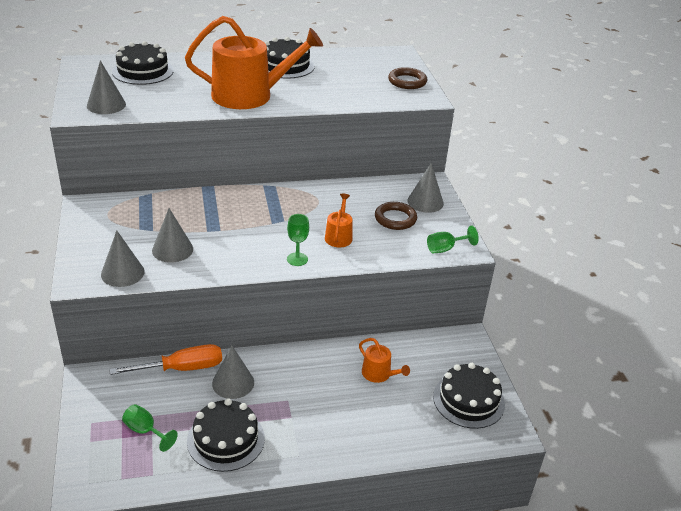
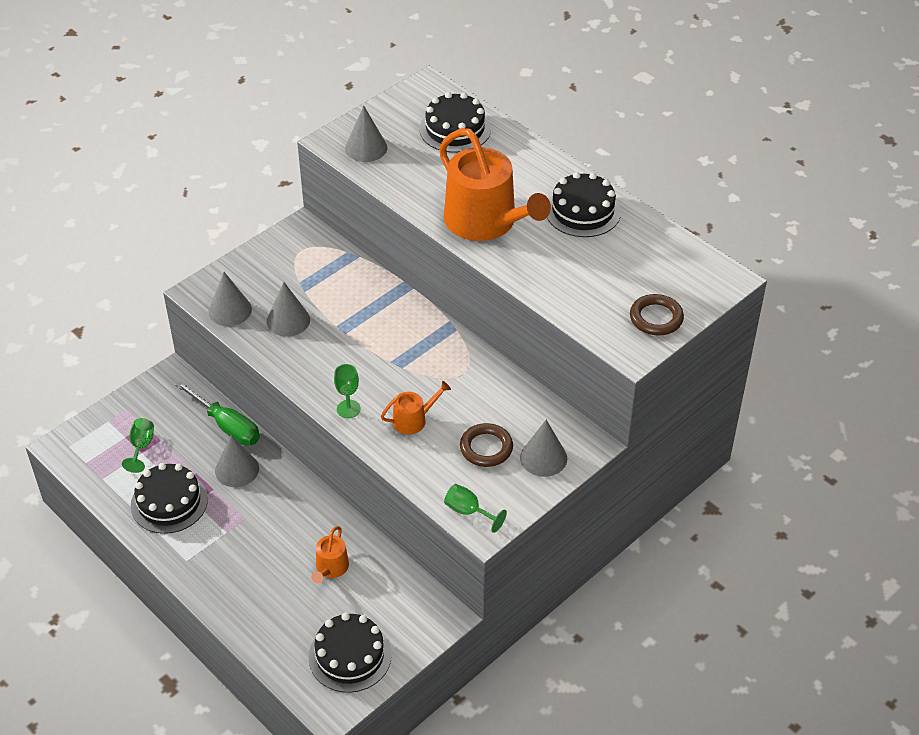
camera: 60 degrees right, 10 degrees up
(182, 368) = (228, 426): orange screwdriver -> green screwdriver

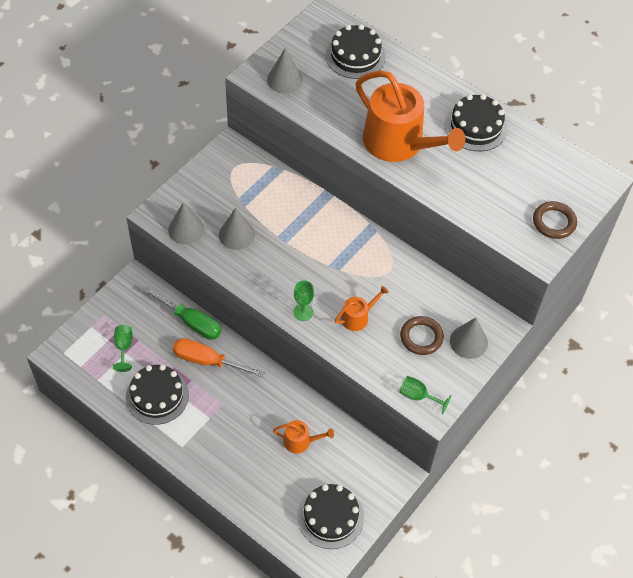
camera: 10 degrees left, 10 degrees up
(237, 469) = (207, 361): grey cone -> orange screwdriver
(331, 568) = (300, 441): orange watering can -> orange watering can turned 90 degrees counterclockwise

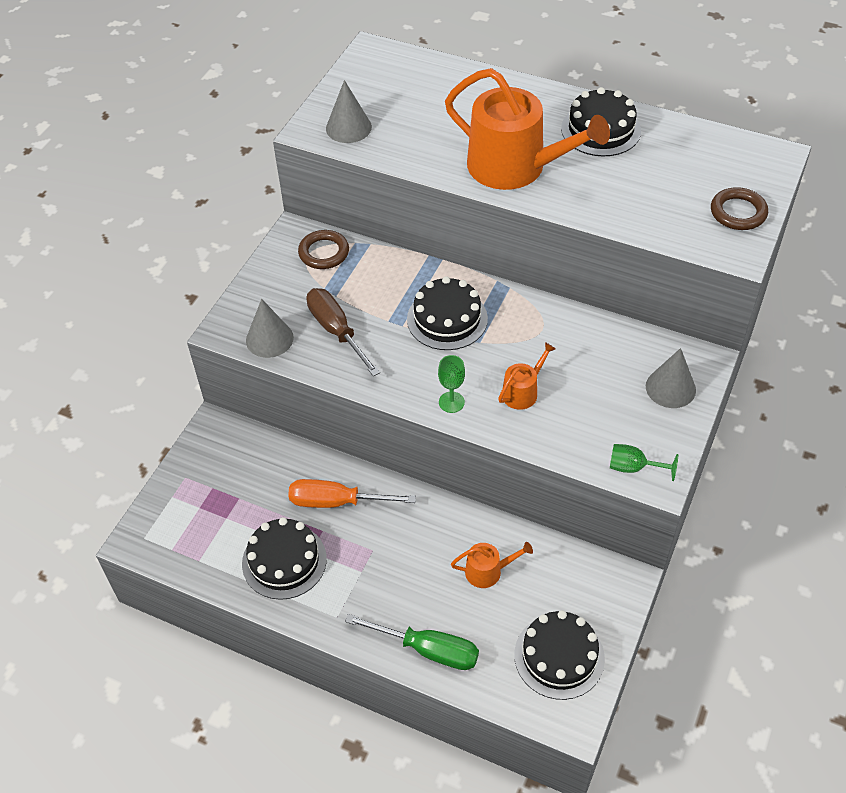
camera: 10 degrees left, 5 degrees down
(124, 347) = (222, 512): green goblet -> none
(191, 322) = (301, 460): green screwdriver -> green screwdriver (429, 650)
(236, 234) = (336, 330): grey cone -> brown screwdriver
(355, 56) = (426, 85): black cake -> black cake (447, 319)
(421, 337) = (610, 396): brown ring -> brown ring (324, 252)

